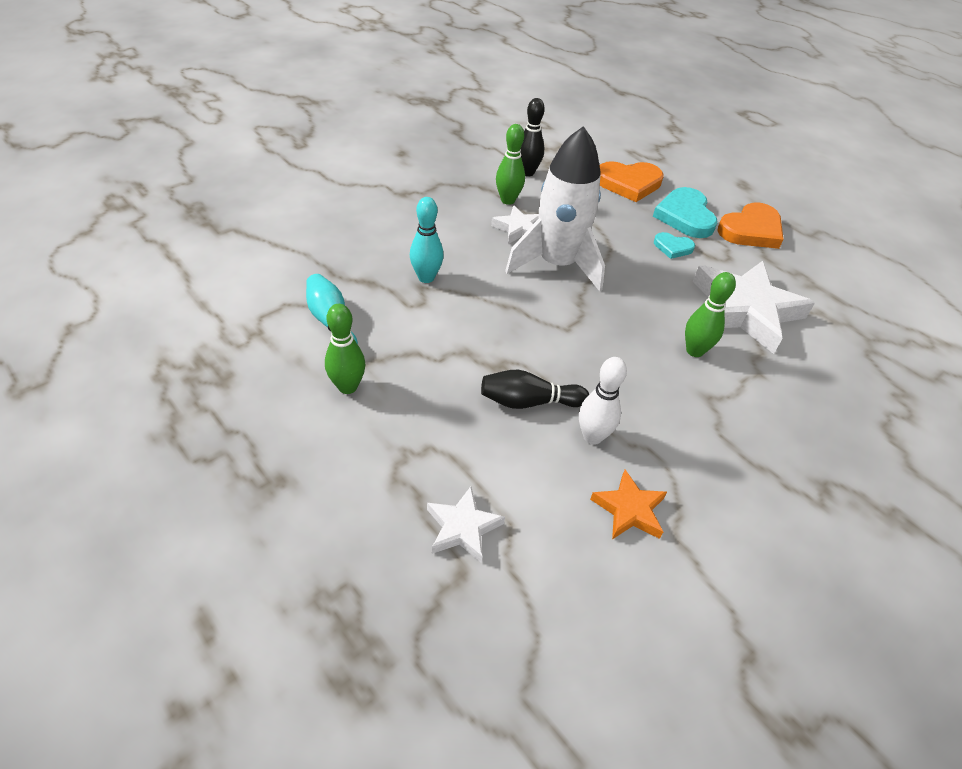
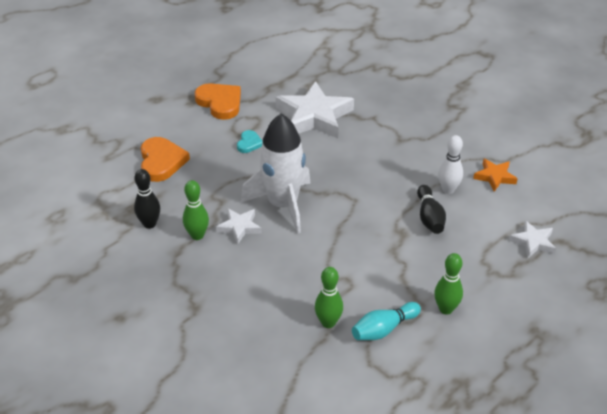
camera: 90 degrees left, 5 degrees down
(426, 277) = (316, 279): turquoise bowling pin -> none
(685, 216) = (206, 134): turquoise heart -> none
(694, 351) = (360, 142): green bowling pin -> green bowling pin (328, 322)

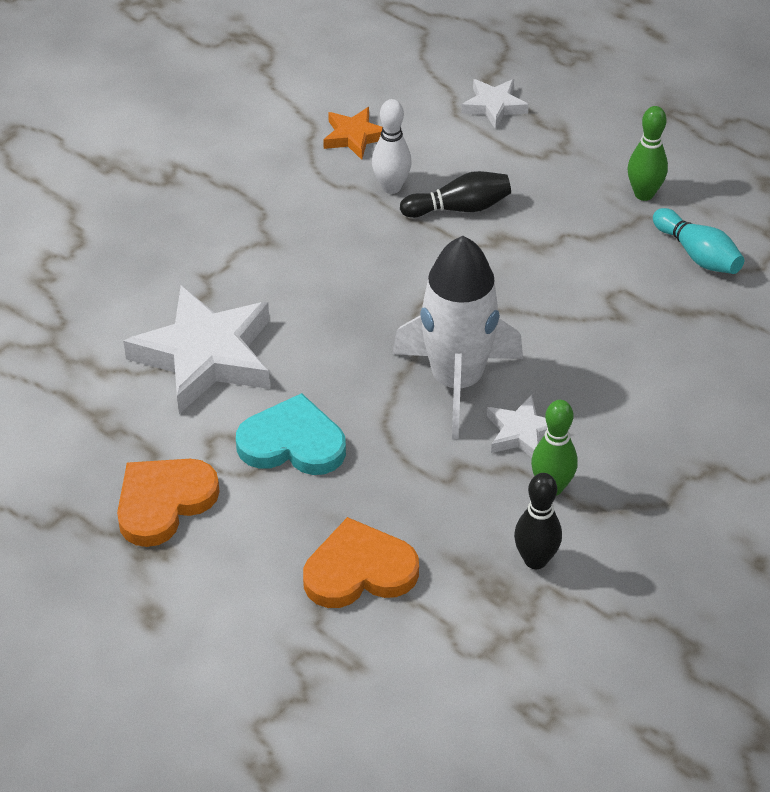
camera: 95 degrees left, 5 degrees up
(249, 143) = (292, 443): turquoise heart -> turquoise heart, size x1.86
(328, 322) = (701, 312): green bowling pin -> none

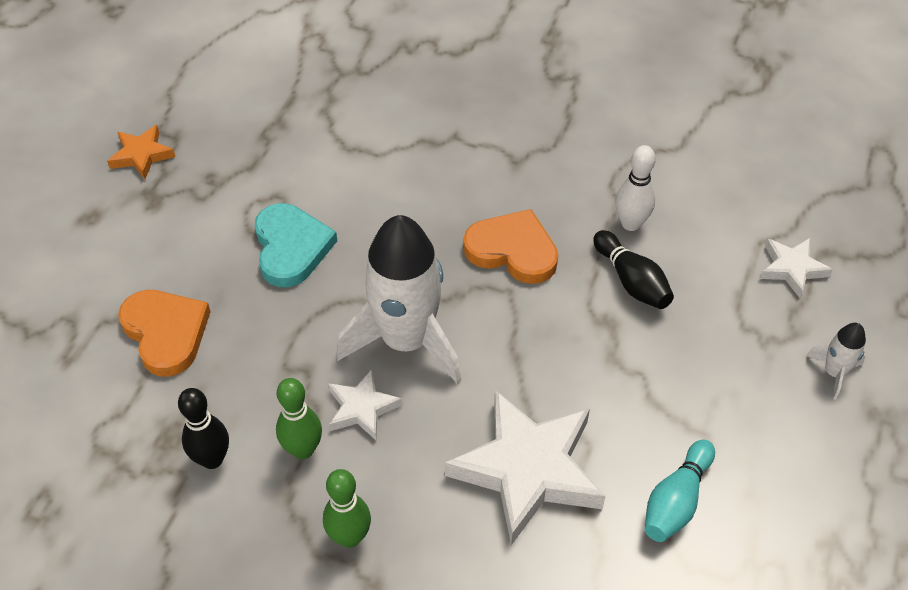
camera: 70 degrees right, 5 degrees up
(164, 502) = (202, 189): orange heart -> orange heart (512, 250)
(205, 356) = (365, 164): white star -> white star (527, 469)
(354, 136) = (681, 179): orange star -> orange star (142, 155)
(611, 122) = (834, 372): none -> white rocket
(644, 194) = (741, 429): green bowling pin -> green bowling pin (349, 537)

